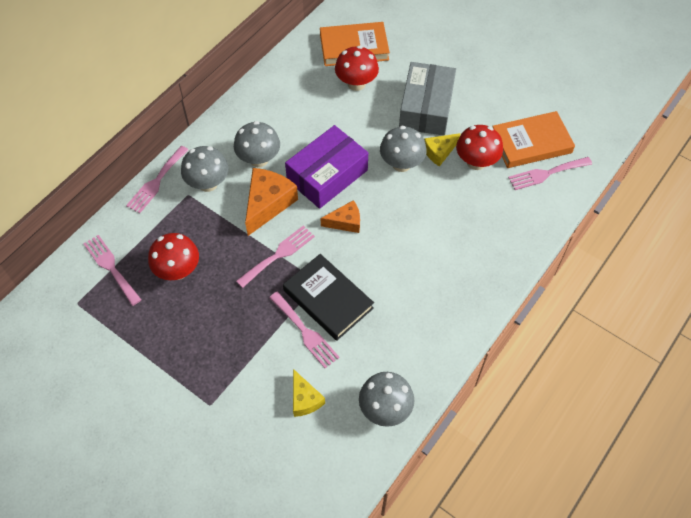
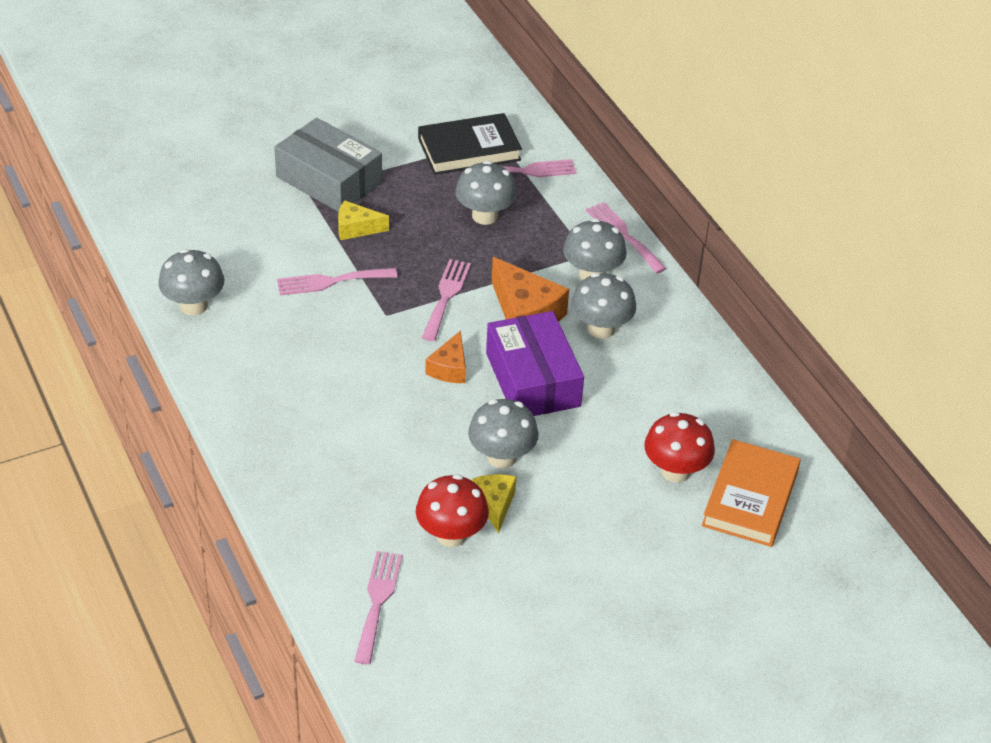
camera: 115 degrees right, 15 degrees down
(178, 270) = (485, 216): red mushroom -> grey mushroom
(278, 255) = (446, 296): pink fork -> pink fork turned 150 degrees counterclockwise
(305, 399) = (256, 254): yellow cheese -> yellow cheese (356, 228)
(328, 299) = (356, 313): black book -> black book (469, 149)
(426, 107) = (583, 526): grey box -> grey box (329, 180)
(531, 143) = (441, 613): orange book -> none

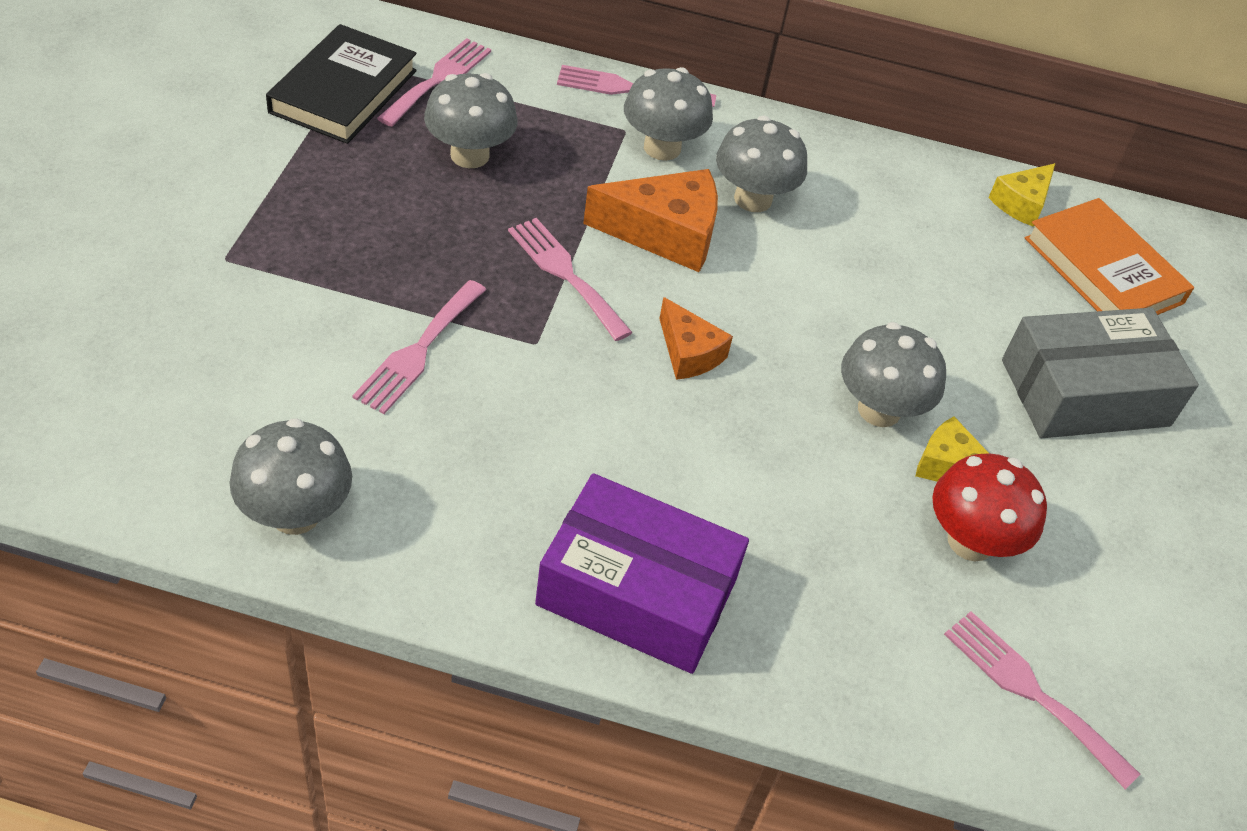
camera: 55 degrees left, 5 degrees up
(329, 180) = (233, 228): grey box -> grey box (1085, 393)
(356, 228) = (352, 265): yellow cheese -> yellow cheese (1021, 203)
(532, 379) = (778, 301): purple box -> purple box (637, 592)
(675, 471) = (1020, 294): red mushroom -> none

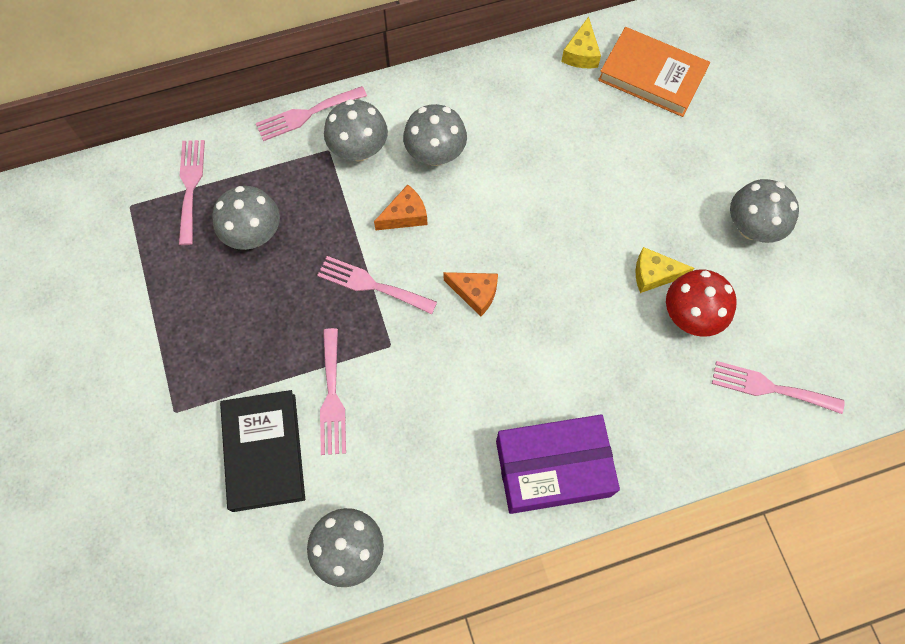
camera: 25 degrees left, 20 degrees up
(343, 91) = (141, 236): black book -> black book (264, 452)
(665, 233) = (405, 215): orange cheese -> orange cheese, size x0.60
(879, 410) = (596, 261): grey mushroom -> grey mushroom (751, 227)
(1085, 393) = (690, 173): grey box -> none

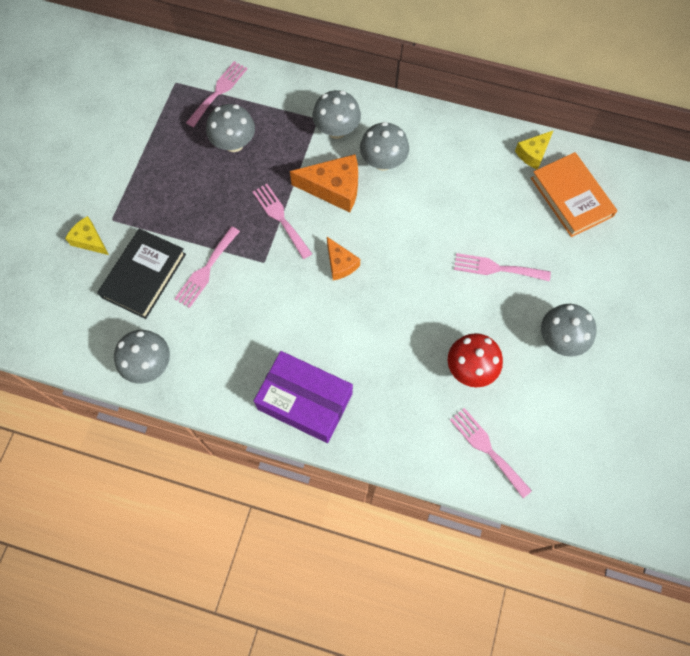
camera: 35 degrees right, 0 degrees up
(306, 114) = (321, 88): pink fork -> pink fork (496, 268)
(405, 215) = (334, 188): orange cheese -> orange cheese, size x1.67
(654, 274) = (467, 326): yellow cheese -> yellow cheese (89, 240)

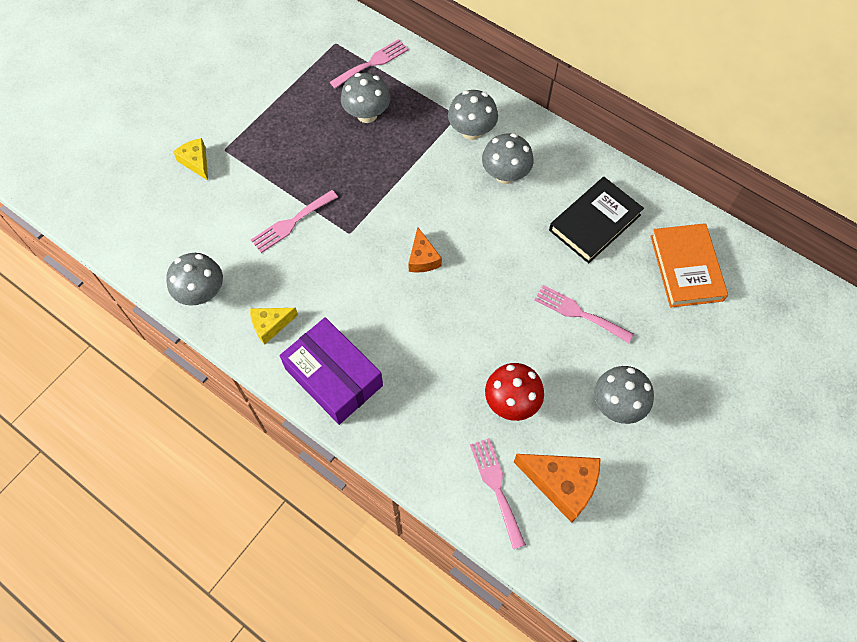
camera: 20 degrees right, 5 degrees down
(144, 275) = (231, 209): black book -> black book (594, 222)
(280, 218) = (382, 197): pink fork -> none
(334, 188) = (446, 185): orange cheese -> orange cheese (562, 484)
(533, 153) = (662, 213): yellow cheese -> yellow cheese (270, 325)

